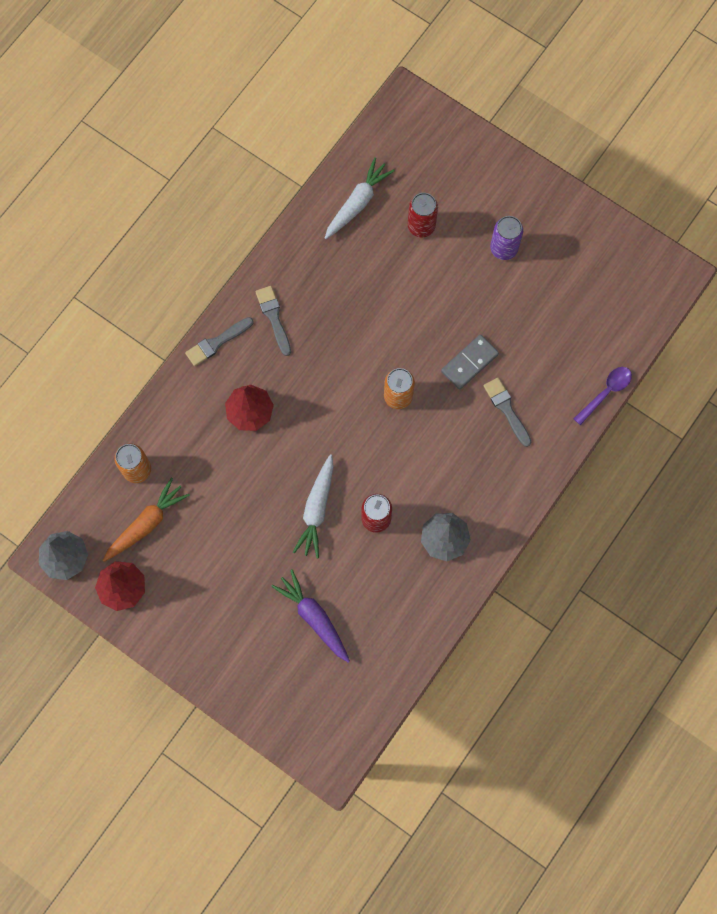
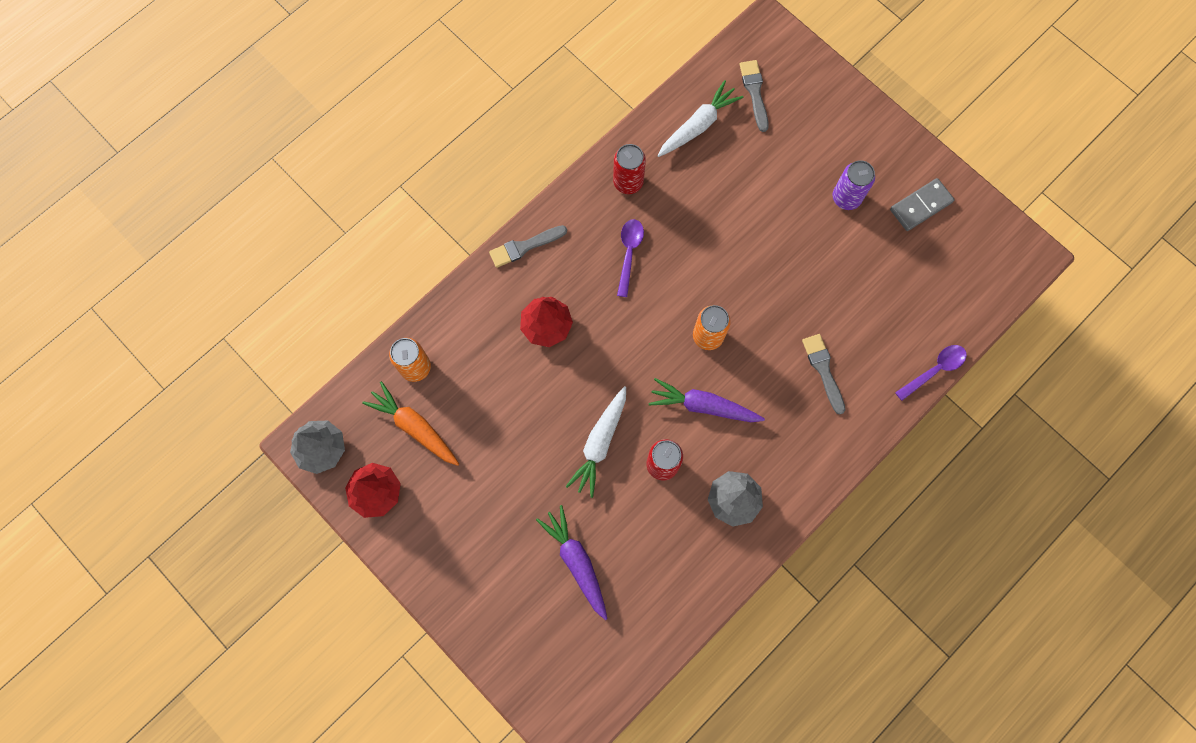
camera: 10 degrees right, 0 degrees up
(146, 523) = (414, 427): orange carrot -> orange carrot turned 105 degrees counterclockwise
(274, 317) = (589, 230): grey brush -> grey brush (754, 92)
(314, 333) = (629, 253): none -> purple spoon
(404, 460) = (703, 406): none -> purple carrot
(421, 226) = (762, 160): red can -> red can (628, 182)
(469, 363) = (790, 313): grey domino -> grey domino (920, 206)

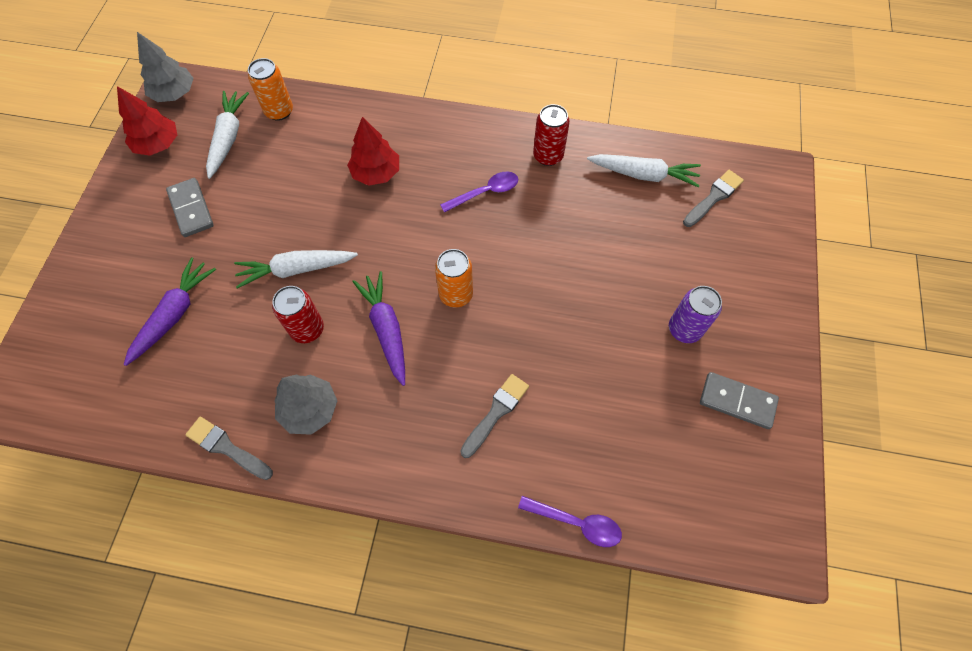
camera: 55 degrees right, 10 degrees down
(414, 427) = (228, 138): orange carrot -> white carrot
(474, 498) = (191, 209): none -> grey domino
(524, 247) = (433, 121): grey brush -> grey brush (227, 448)

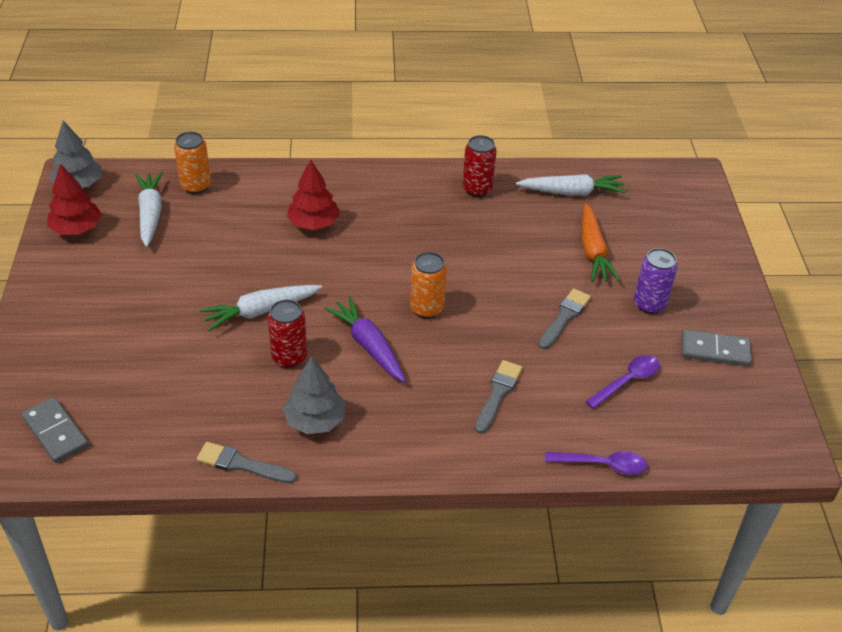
camera: 15 degrees left, 20 degrees down
(174, 315) = (146, 366): purple carrot -> none
(191, 209) = (132, 277): grey domino -> grey domino (55, 432)
(485, 192) = (427, 225): purple spoon -> purple spoon (627, 381)
(644, 252) = (593, 251): none -> orange carrot
(713, 197) = (641, 201): grey brush -> grey brush (564, 317)

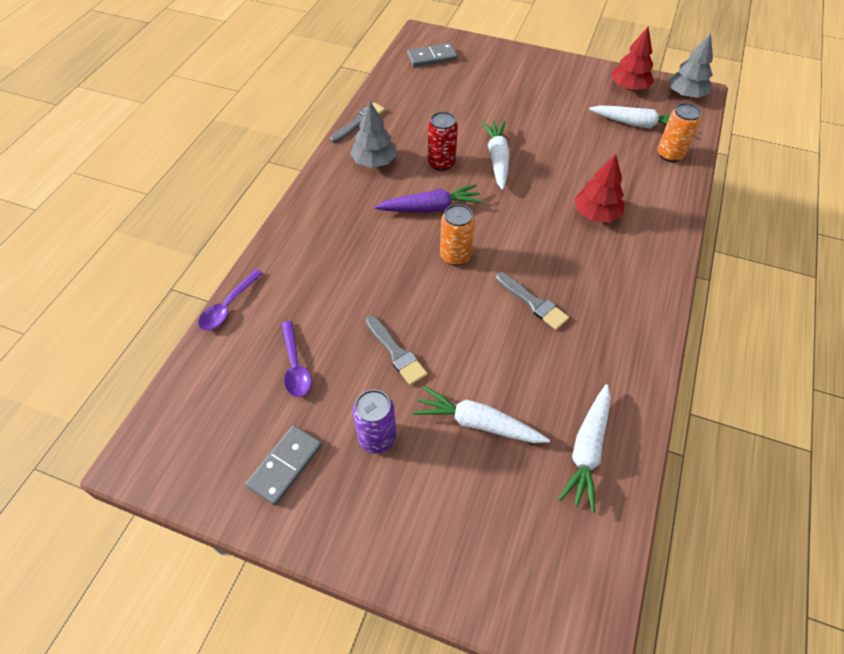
camera: 115 degrees right, 10 degrees up
(477, 189) = (617, 356): red can -> none
(498, 394) = (337, 268): grey brush -> grey brush (533, 303)
(593, 251) = (478, 423): orange carrot -> white carrot

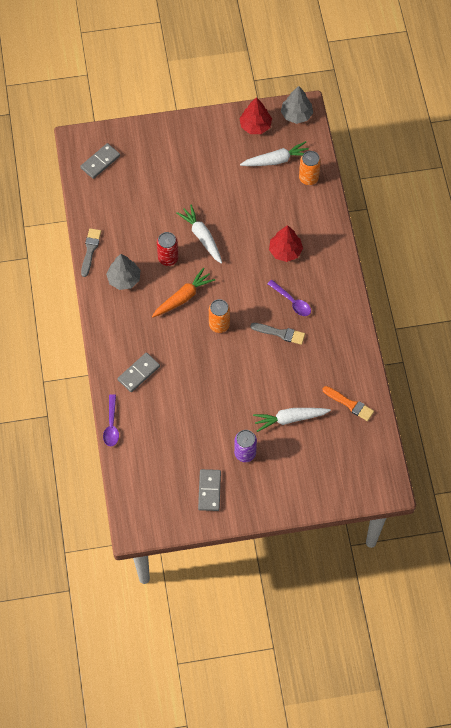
camera: 30 degrees left, 10 degrees up
(295, 366) = (176, 439): purple spoon -> purple spoon (292, 301)
(312, 263) = (139, 373): none -> grey domino
(396, 352) = (224, 403): grey brush -> none
(430, 208) = (183, 297): purple carrot -> orange carrot
(587, 450) = (350, 404): white carrot -> orange brush

